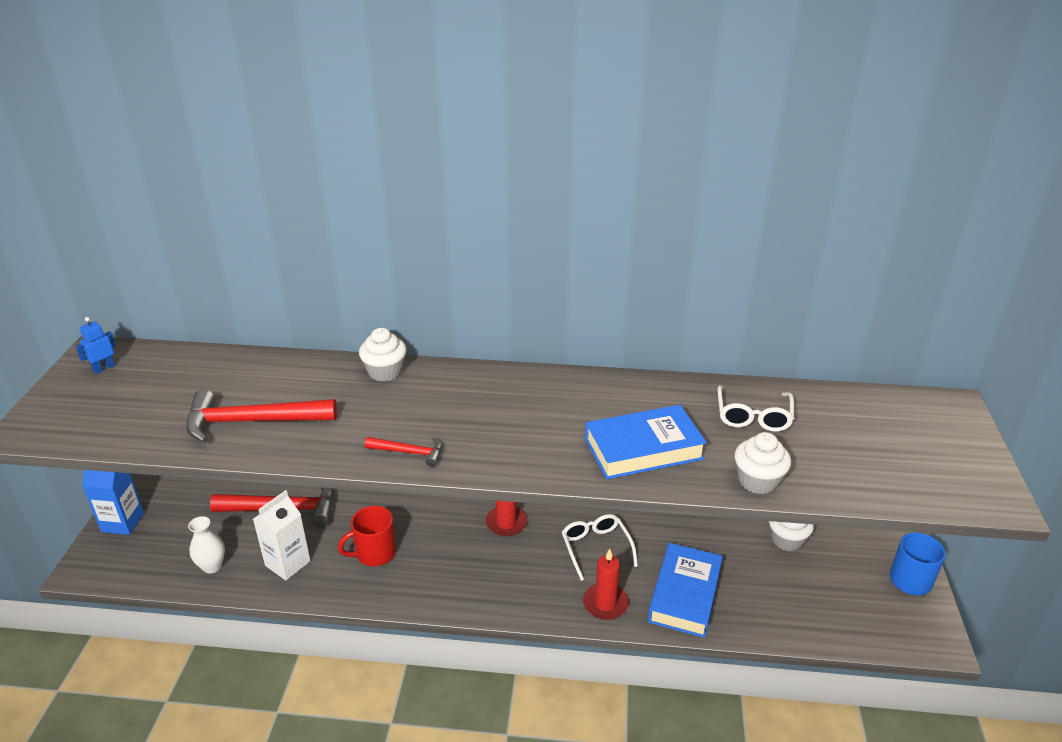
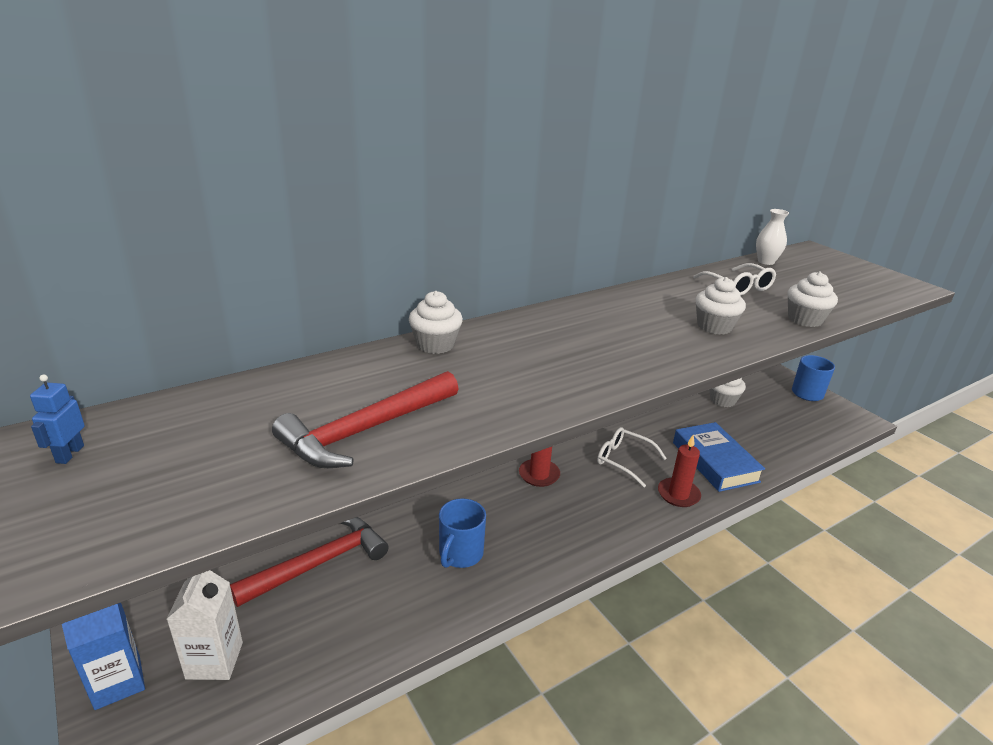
camera: 40 degrees left, 5 degrees down
(212, 566) = (301, 660): white vase -> white vase (766, 261)
(287, 563) = (385, 609): white carton -> white carton (214, 660)
(375, 553) = (460, 554): red mug -> blue mug
(410, 452) = (562, 393): red hammer -> none
(643, 449) = (714, 326): blue book -> white cupcake

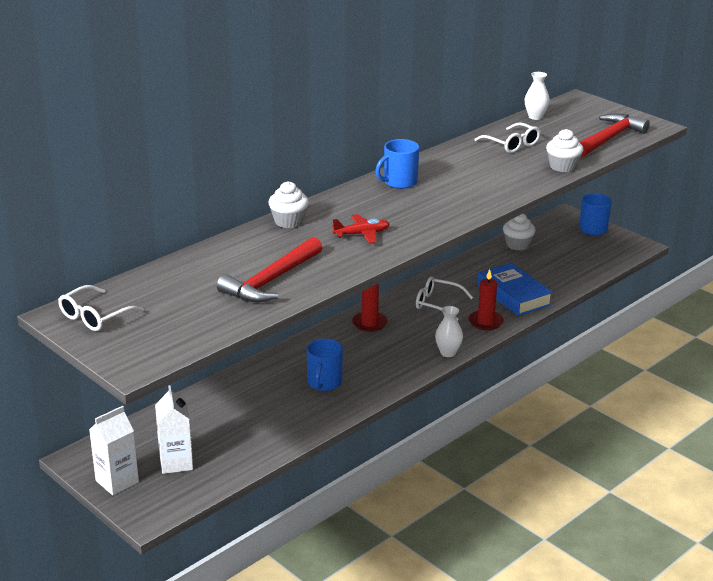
camera: 10 degrees left, 0 degrees up
(69, 454) = (95, 317): blue robot -> white glasses
(117, 682) = (117, 481): blue carton -> white carton
(319, 563) = (219, 402): red hammer -> red hammer (609, 138)
(525, 375) = (362, 234): none -> red plane
(593, 313) = (399, 182): none -> blue mug
(626, 533) = (448, 353): none -> white vase
(714, 326) = (493, 181): white cupcake -> none

